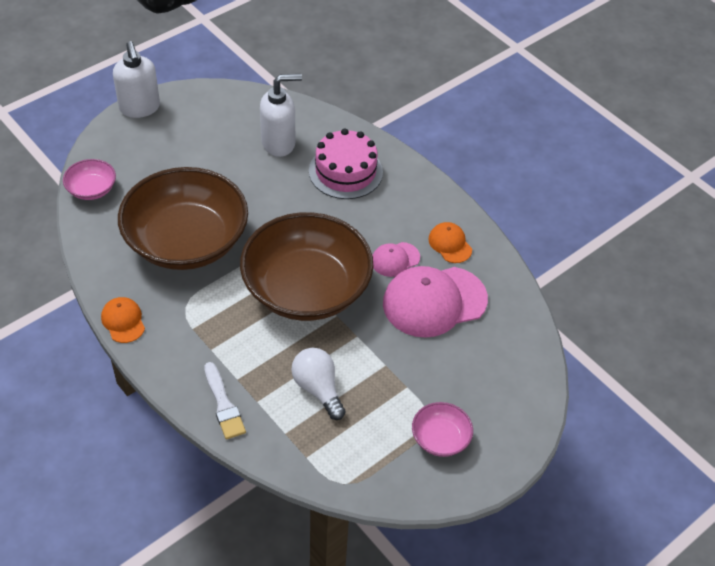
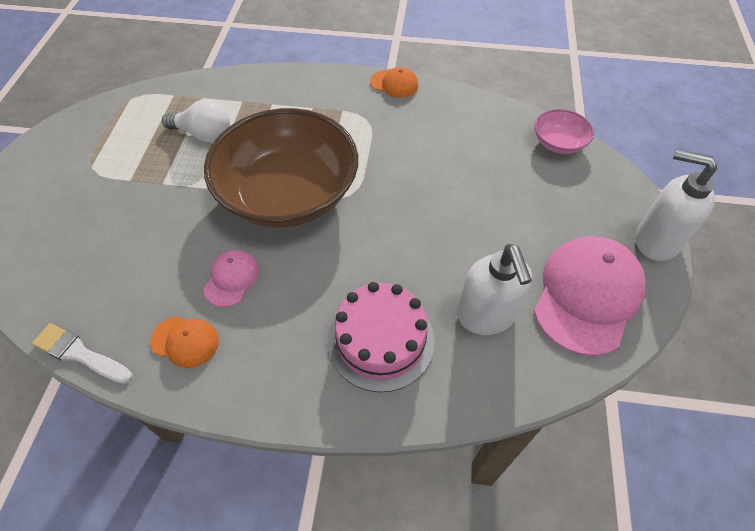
camera: 140 degrees right, 5 degrees up
(186, 241) = (430, 160): brown bowl -> none
(223, 404) = (263, 86): white brush -> white brush (80, 354)
(279, 143) = (486, 316): white soap dispenser -> white soap dispenser turned 45 degrees counterclockwise
(434, 301) = (157, 265): pink cap -> pink cap (587, 296)
(440, 438) = (73, 163): pink bowl -> none

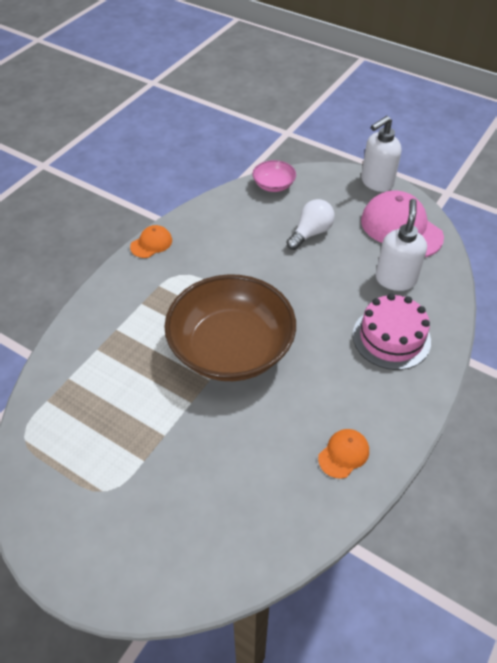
camera: 65 degrees left, 5 degrees down
(80, 354) = (324, 533): white brush -> none
(204, 134) = (121, 388): white light bulb -> white light bulb (311, 233)
(231, 279) = (299, 409): pink cap -> none
(486, 316) = (395, 279): white soap dispenser -> white soap dispenser turned 90 degrees counterclockwise

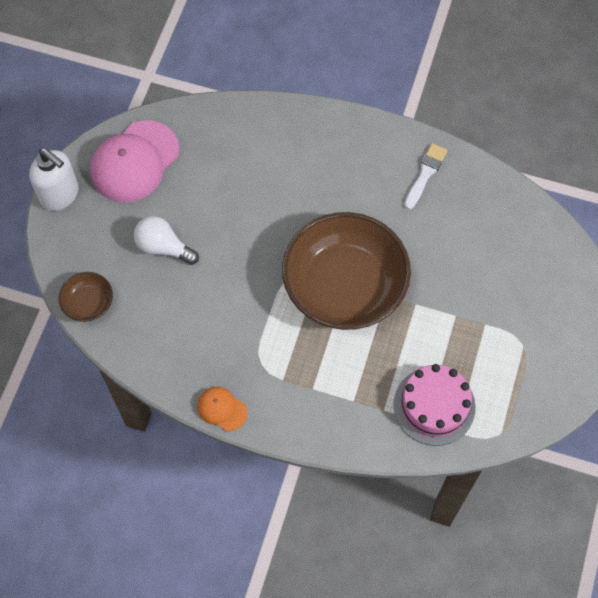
camera: 105 degrees left, 15 degrees up
(273, 185) = (88, 303): pink bowl -> brown bowl
(343, 454) = (425, 174): orange cap -> white brush
(391, 338) = (290, 154): pink cake -> pink cake (434, 406)
(395, 279) = (212, 158): white soap dispenser -> none

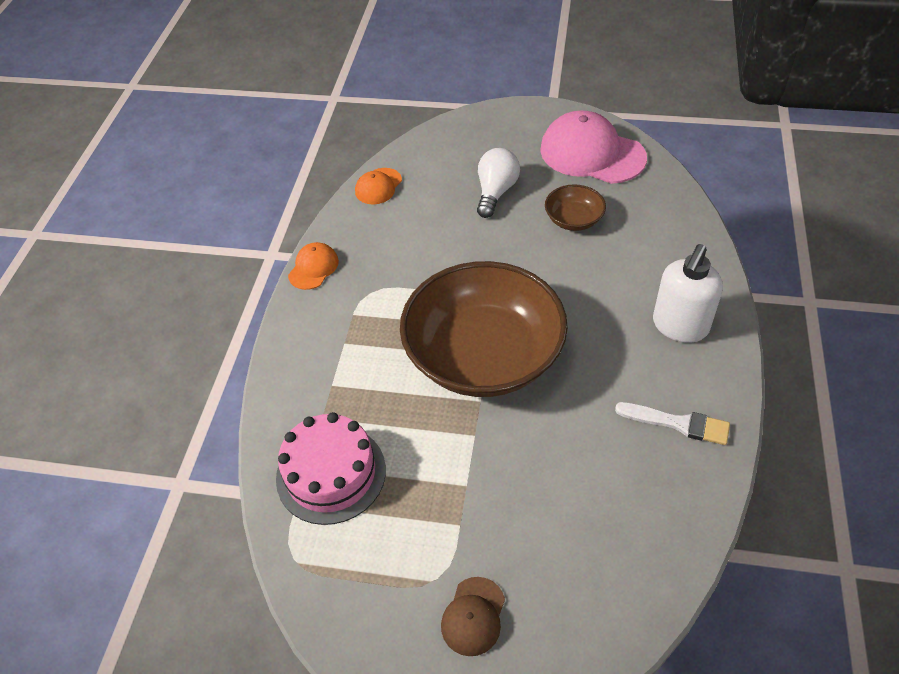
camera: 85 degrees right, 15 degrees down
(60, 195) = (535, 111): white soap dispenser -> white soap dispenser (679, 326)
(88, 303) = (420, 151): brown bowl -> brown bowl (573, 219)
(128, 345) = (378, 186): none -> orange cap
(549, 325) = (473, 616): none -> brown cap

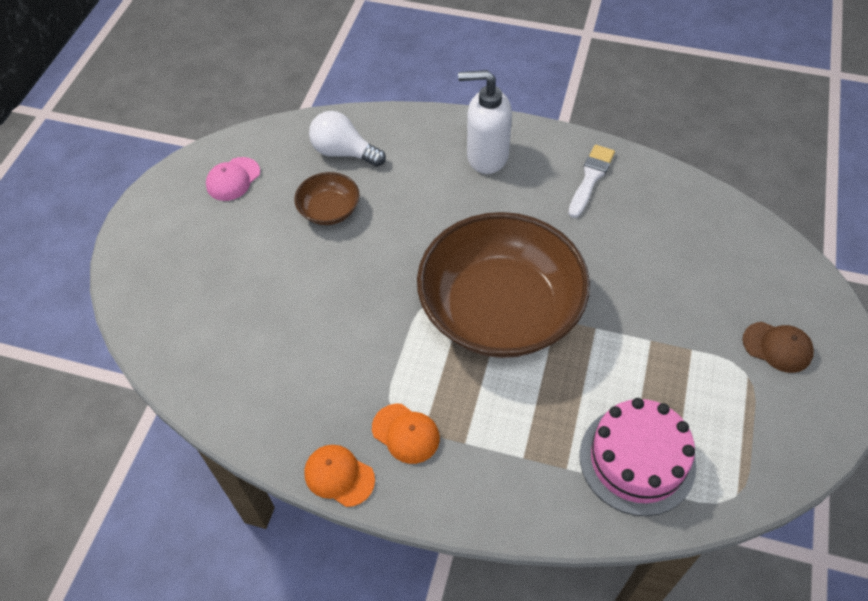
camera: 85 degrees left, 5 degrees up
(378, 186) = (213, 395): orange cap -> orange cap (406, 433)
(495, 192) = (265, 273): white light bulb -> white light bulb (344, 152)
(592, 153) = (233, 179): pink cap -> pink cap, size x0.49
(679, 326) = (486, 156): white soap dispenser -> white soap dispenser turned 150 degrees clockwise

